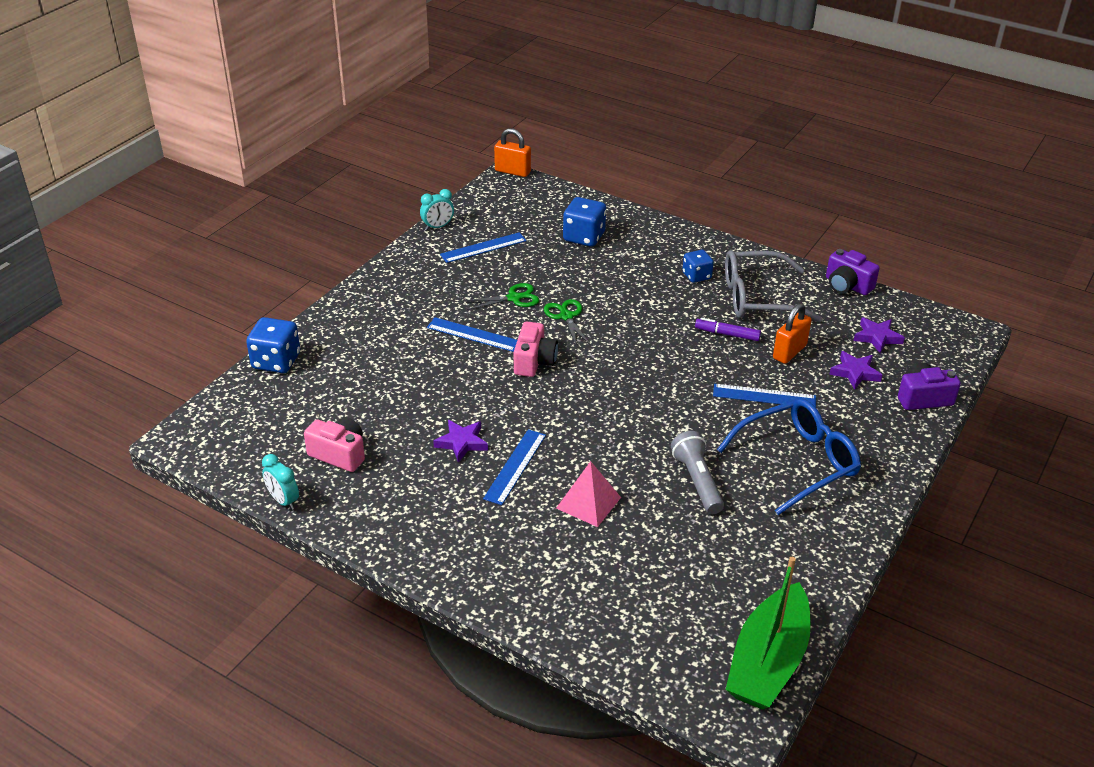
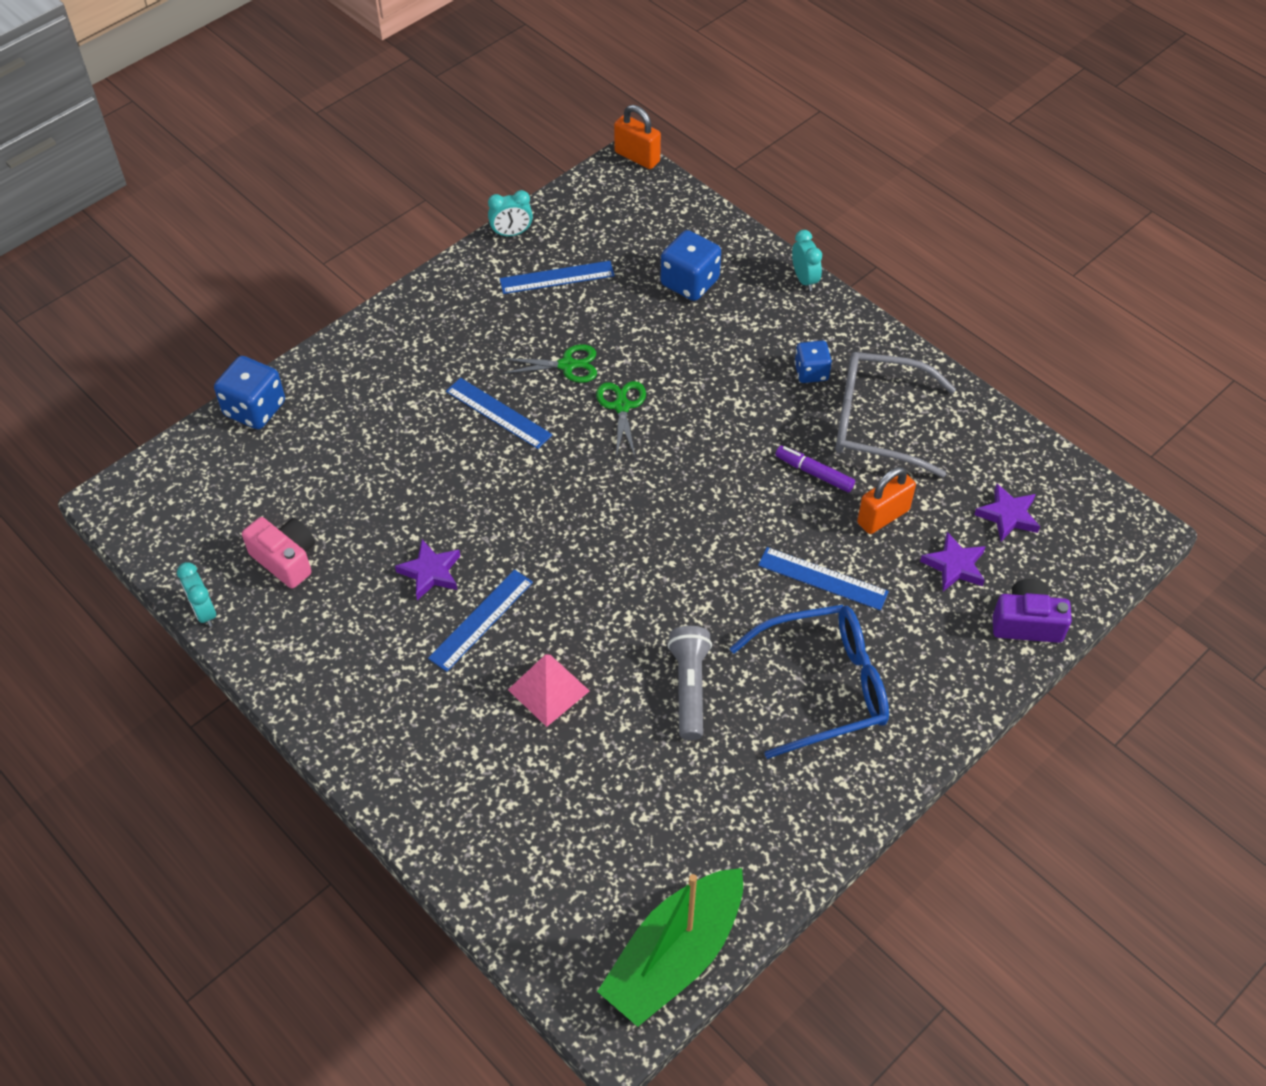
camera: 15 degrees right, 15 degrees up
(534, 361) = (558, 469): pink camera -> none
(666, 224) = (804, 279): none -> turquoise clock
(847, 285) = (1004, 424): purple camera -> none

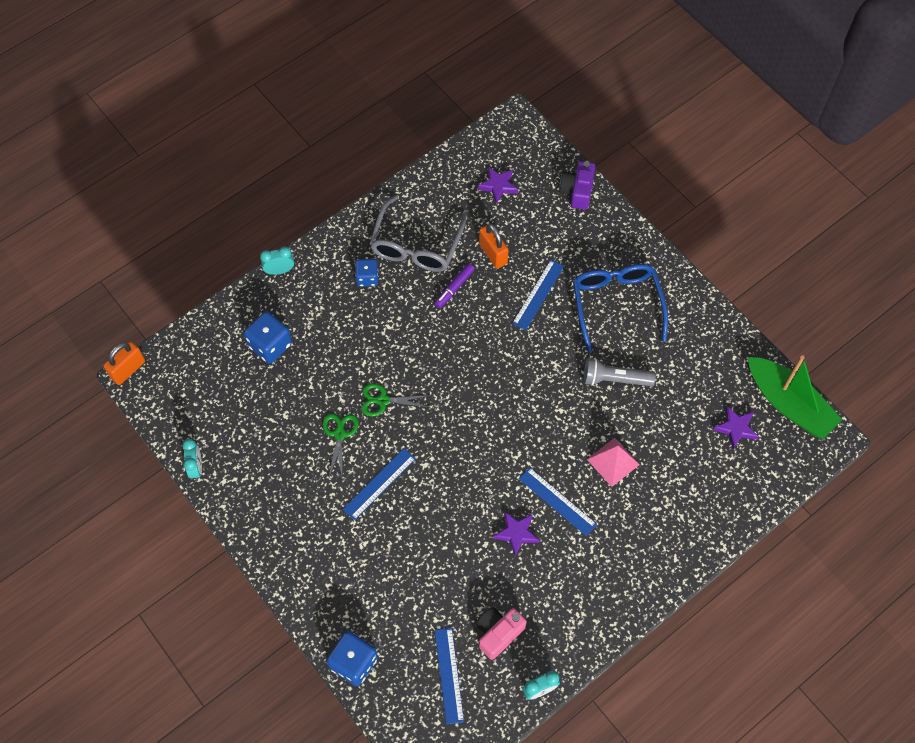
camera: 85 degrees left, 10 degrees up
(557, 277) = (250, 436): blue ruler -> blue ruler (449, 675)
(954, 566) = (533, 221): purple star -> purple star (736, 428)

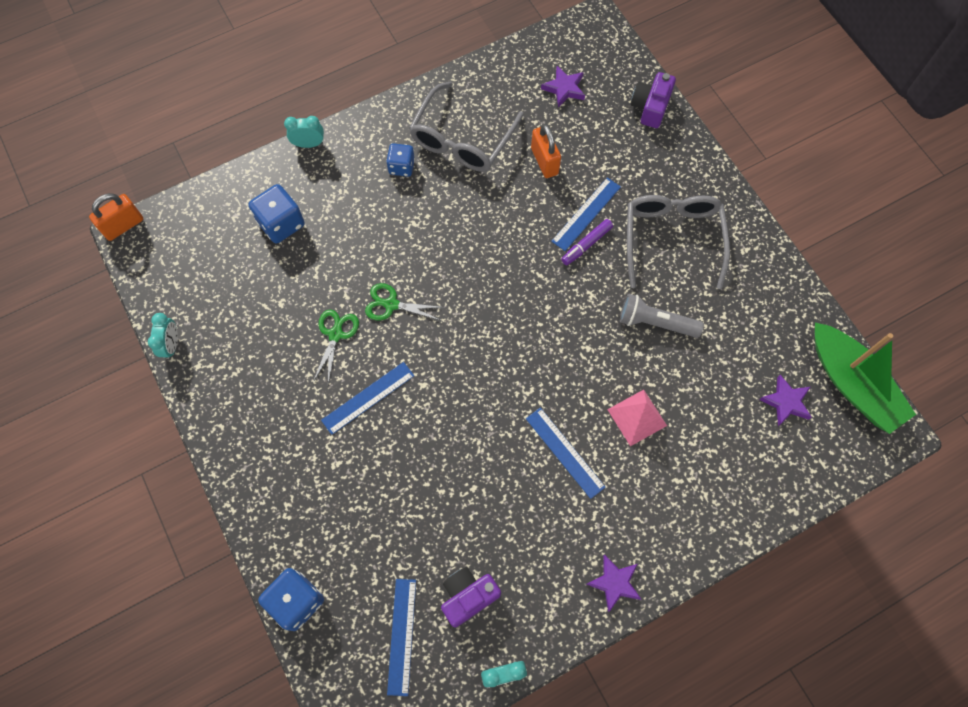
camera: 10 degrees right, 5 degrees up
(454, 288) = (495, 192): purple marker -> purple marker (586, 244)
(498, 633) = (468, 596): pink camera -> purple camera
(516, 533) = (511, 482): purple star -> purple star (614, 583)
(616, 304) = (672, 239): blue glasses -> grey glasses

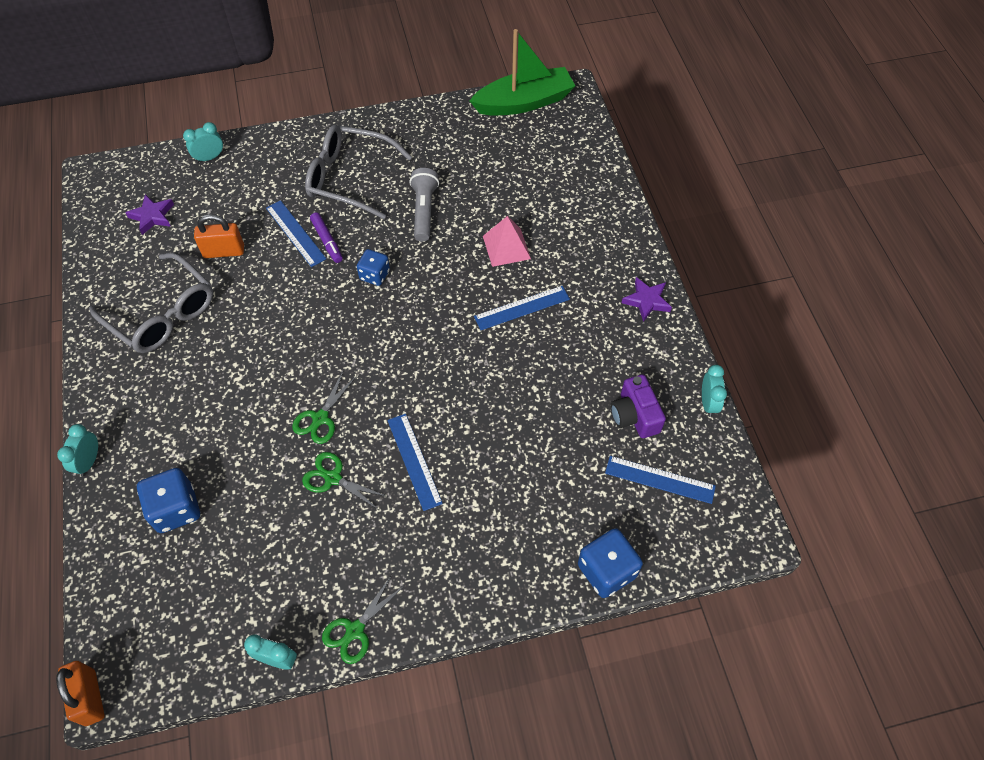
camera: 75 degrees left, 10 degrees down
(204, 396) = (355, 630): none -> green scissors
(401, 166) = (166, 375): blue dice -> blue dice (374, 275)
(650, 107) = (209, 158): purple camera -> turquoise clock
(655, 322) = (424, 211): grey flashlight -> grey flashlight turned 150 degrees clockwise
(786, 402) = (525, 146): purple star -> none

